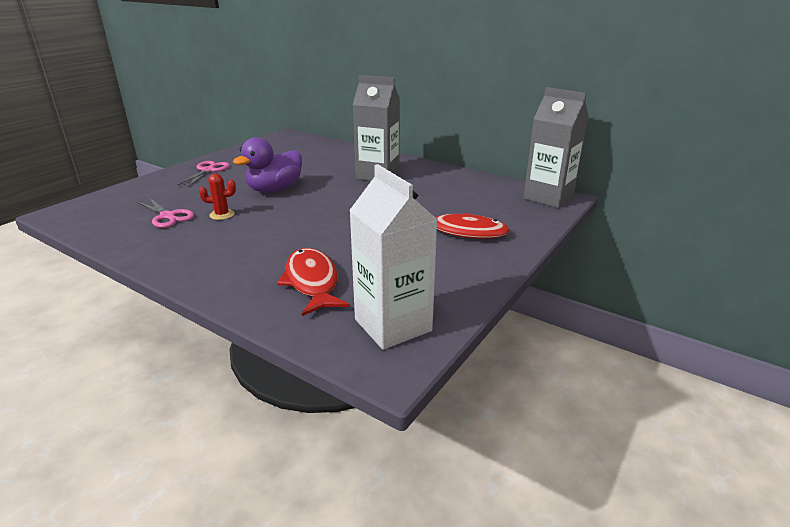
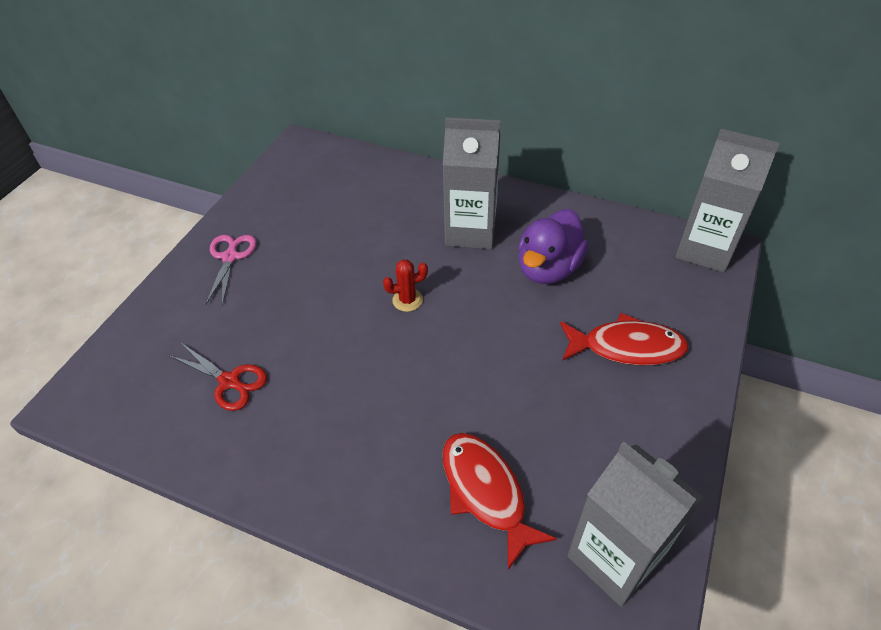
camera: 10 degrees left, 20 degrees up
(168, 216) = (230, 382): pink scissors -> red scissors
(222, 215) = (302, 364): red cactus -> red cactus (407, 300)
(274, 190) = (347, 291): purple duck -> purple duck (548, 268)
(393, 325) = (614, 557): white carton -> grey carton

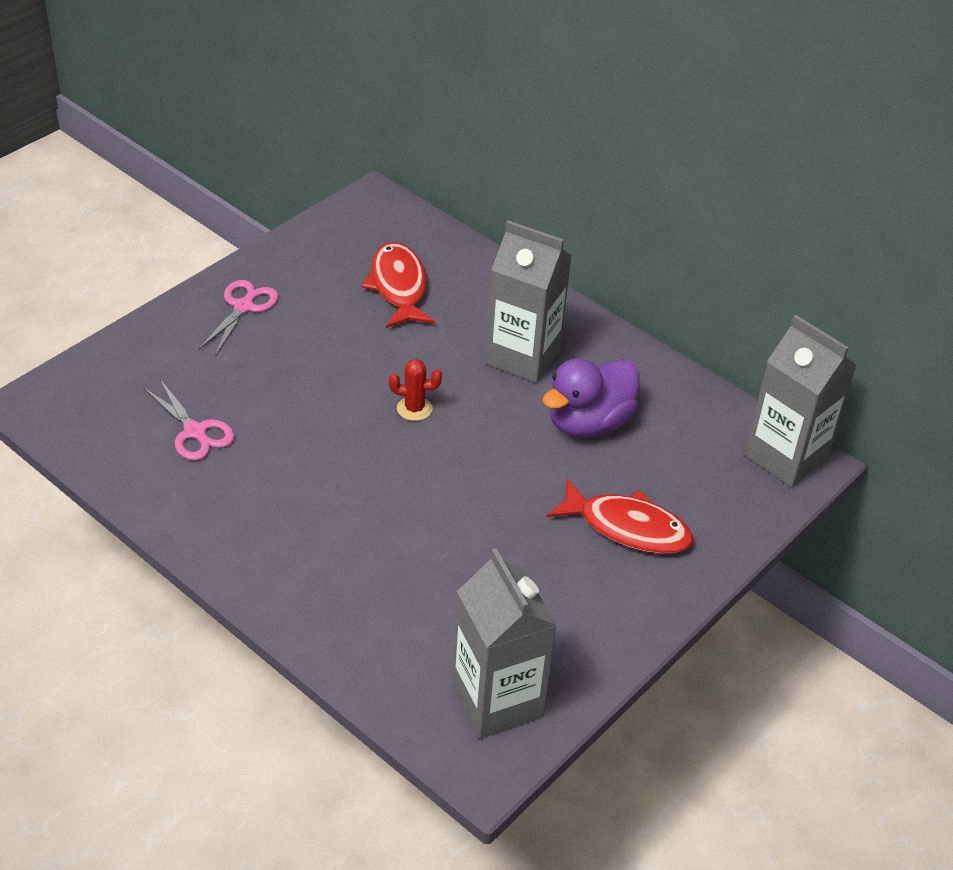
camera: 15 degrees right, 5 degrees down
(230, 382) = (195, 432): red scissors -> pink scissors
(486, 492) = (402, 608): red fish -> red fish (398, 286)

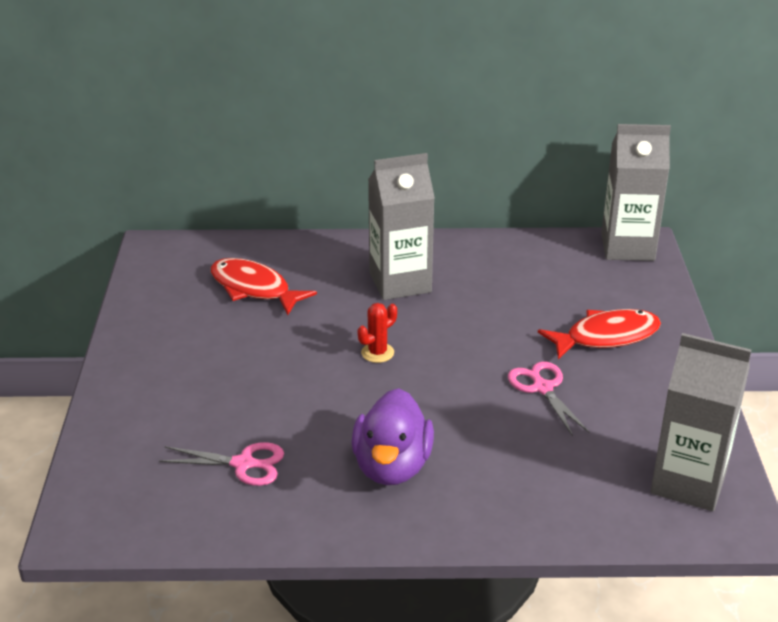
camera: 40 degrees left, 10 degrees down
(244, 306) = (156, 363): pink scissors -> pink scissors (542, 388)
(589, 423) = (496, 295): purple duck -> purple duck (392, 467)

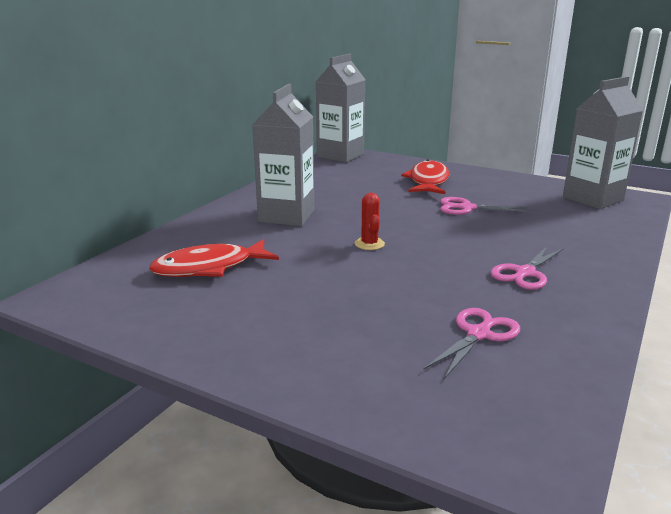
camera: 60 degrees left, 10 degrees down
(392, 467) = (524, 273): purple duck -> pink scissors

